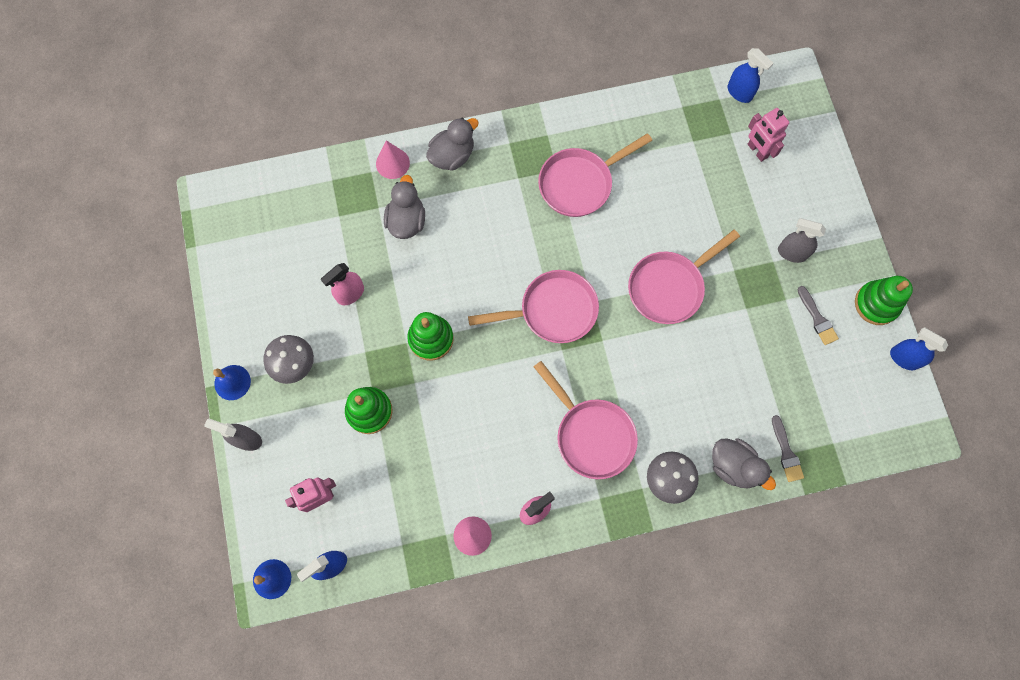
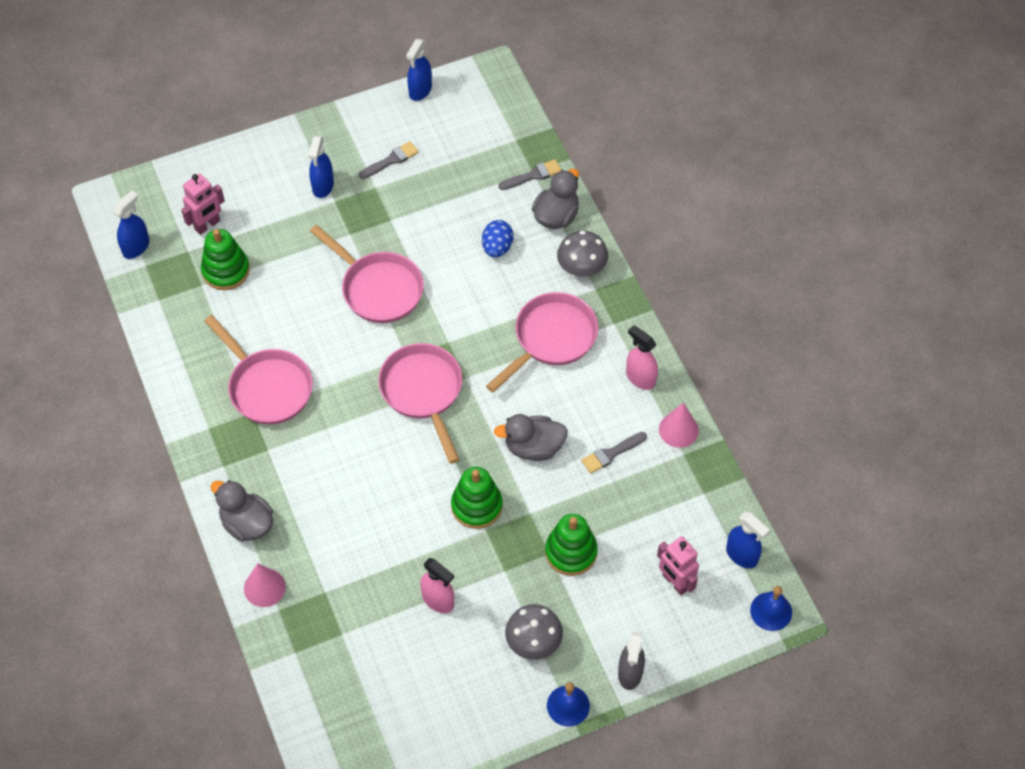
camera: 100 degrees left, 15 degrees down
(406, 221) = (338, 557): grey duck -> grey duck (533, 447)
(459, 466) = (611, 453): none -> grey brush
(702, 402) = (497, 247): none -> blue egg
(791, 253) = (323, 186): grey spray bottle -> blue spray bottle
(876, 304) = (367, 114): green stacking toy -> green stacking toy (226, 270)

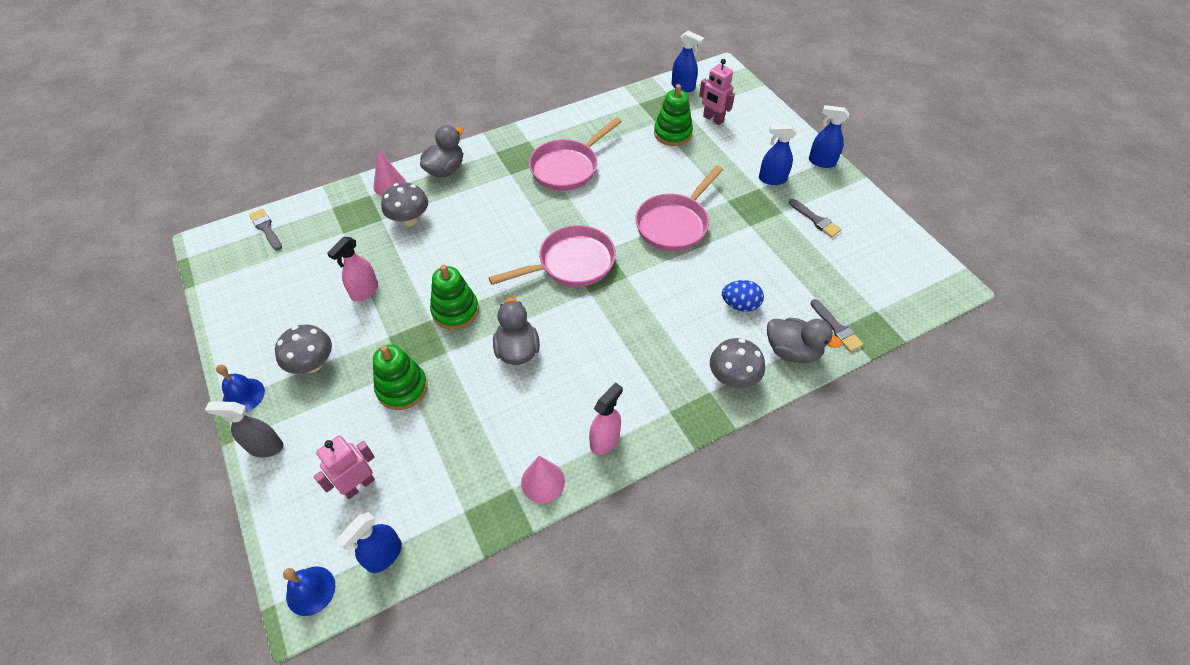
camera: 85 degrees right, 5 degrees down
(330, 560) = (409, 219): none -> grey mushroom
(420, 90) = (904, 233): blue spray bottle -> blue spray bottle (821, 162)
(551, 339) = (642, 356): pink pan -> none
(611, 453) = (511, 417): grey brush -> grey brush (266, 228)

